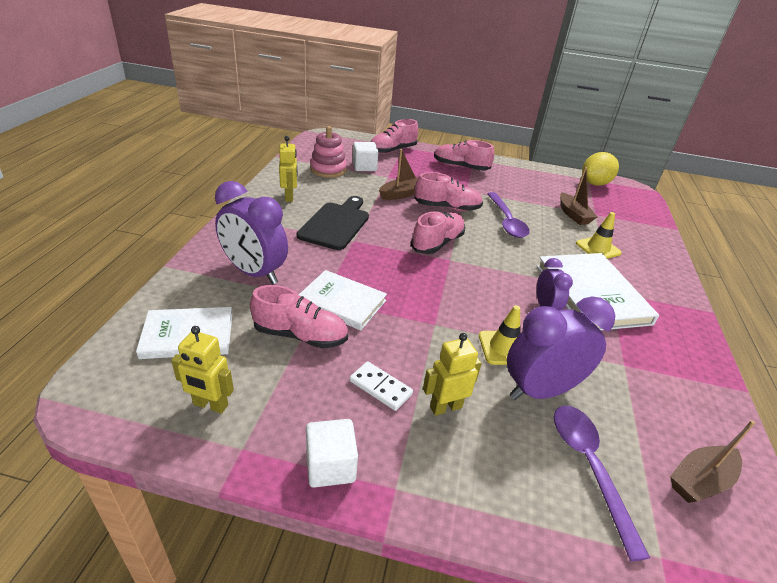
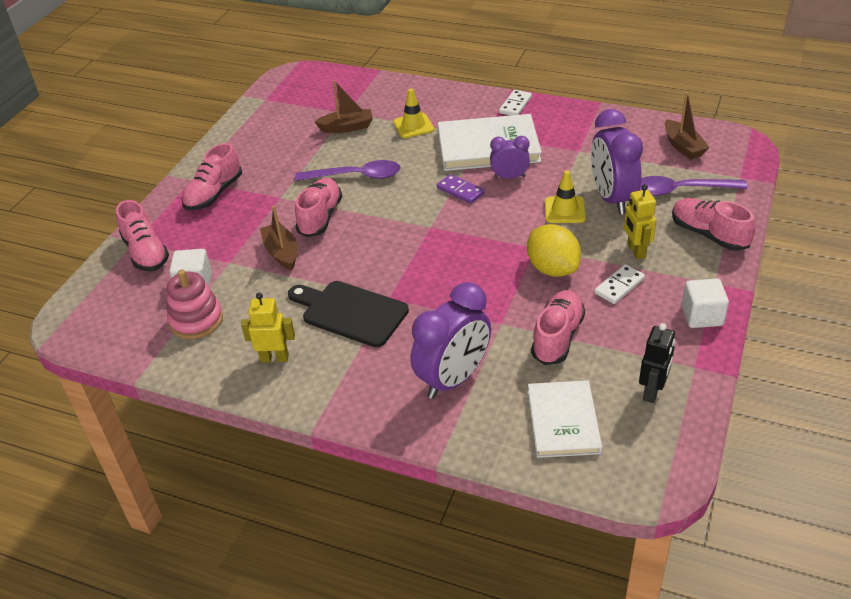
camera: 75 degrees left, 5 degrees up
(210, 405) = (652, 392): yellow robot -> black robot
(341, 302) = (505, 308): white book -> none
(437, 243) = (398, 232): pink shoe -> pink shoe (708, 235)
(509, 276) = (460, 191): none -> purple domino
(595, 183) = (277, 97): yellow lemon -> yellow lemon (552, 269)
(682, 314) = (515, 105): none -> white domino

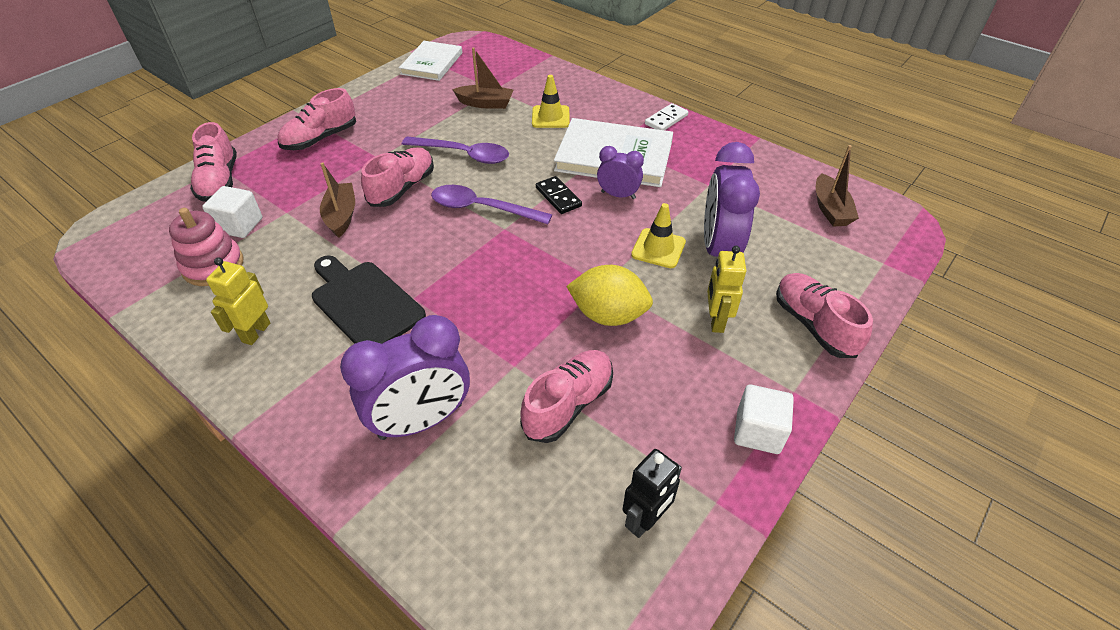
camera: 15 degrees right, 5 degrees up
(274, 358) = (256, 332): yellow robot -> yellow robot turned 90 degrees counterclockwise
(460, 191) = (558, 197): purple domino -> black domino
(552, 269) = (608, 315): yellow lemon -> yellow lemon turned 60 degrees counterclockwise
(563, 421) = (514, 524): white book -> white book (432, 63)
(619, 286) = (674, 360): white domino -> none
(681, 190) = (804, 260): purple spoon -> purple spoon (482, 208)

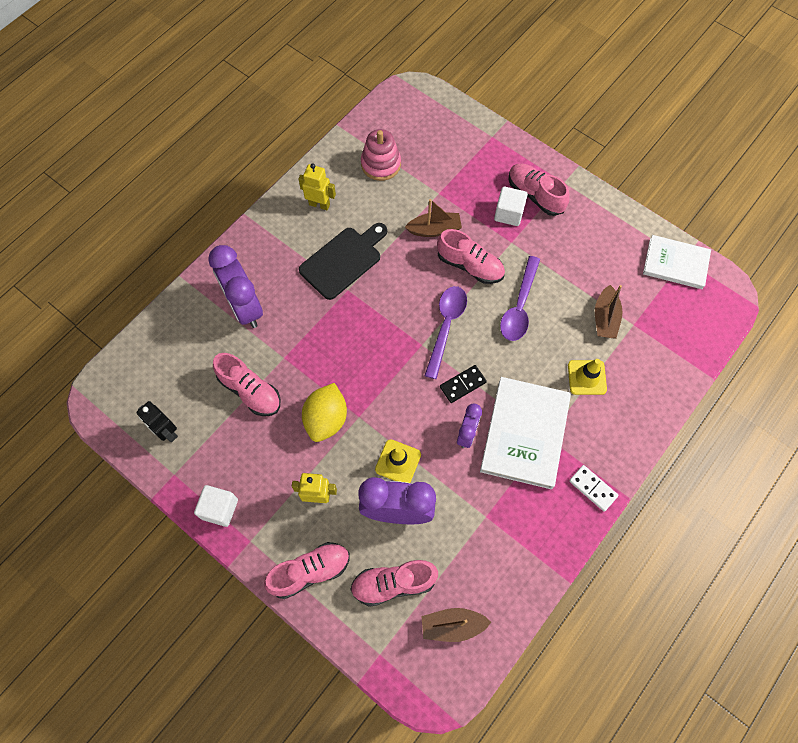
camera: 90 degrees right, 20 degrees up
(219, 181) = (473, 141): pink shoe -> pink shoe (393, 583)
(239, 225) = (423, 168): white cube -> white cube (508, 213)

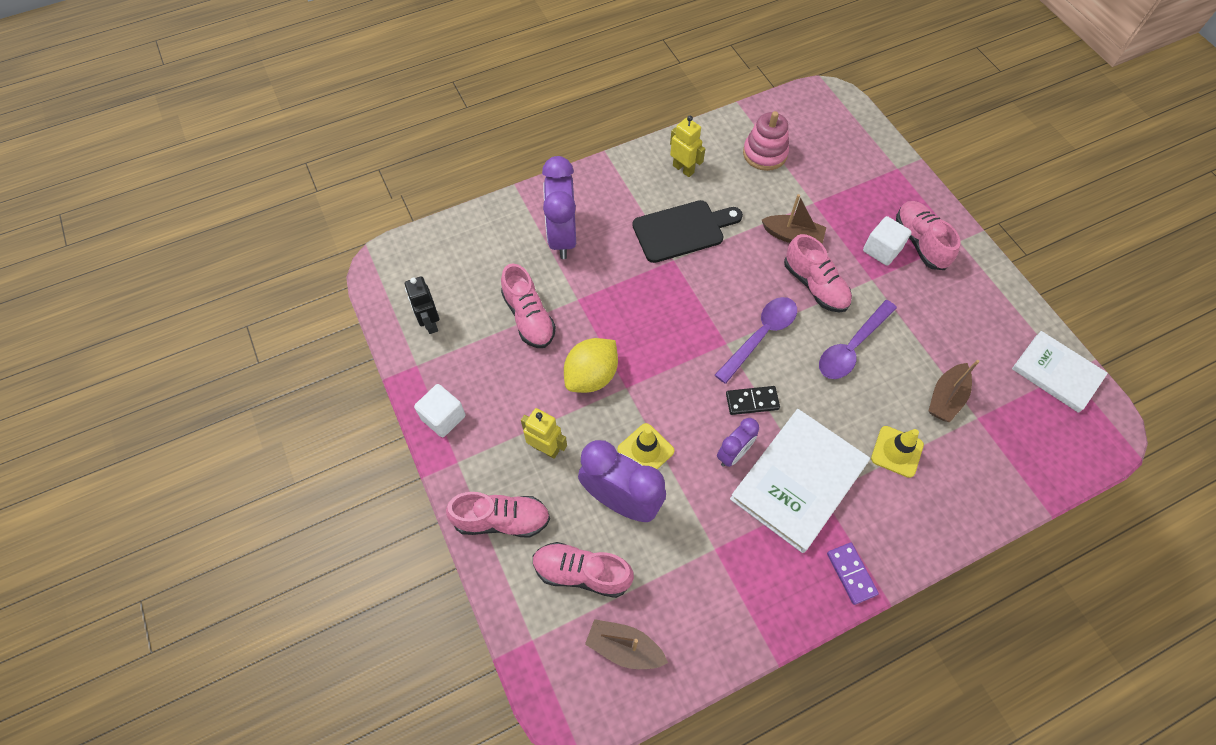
camera: 25 degrees right, 5 degrees down
(593, 488) = (851, 573): white domino -> purple domino

